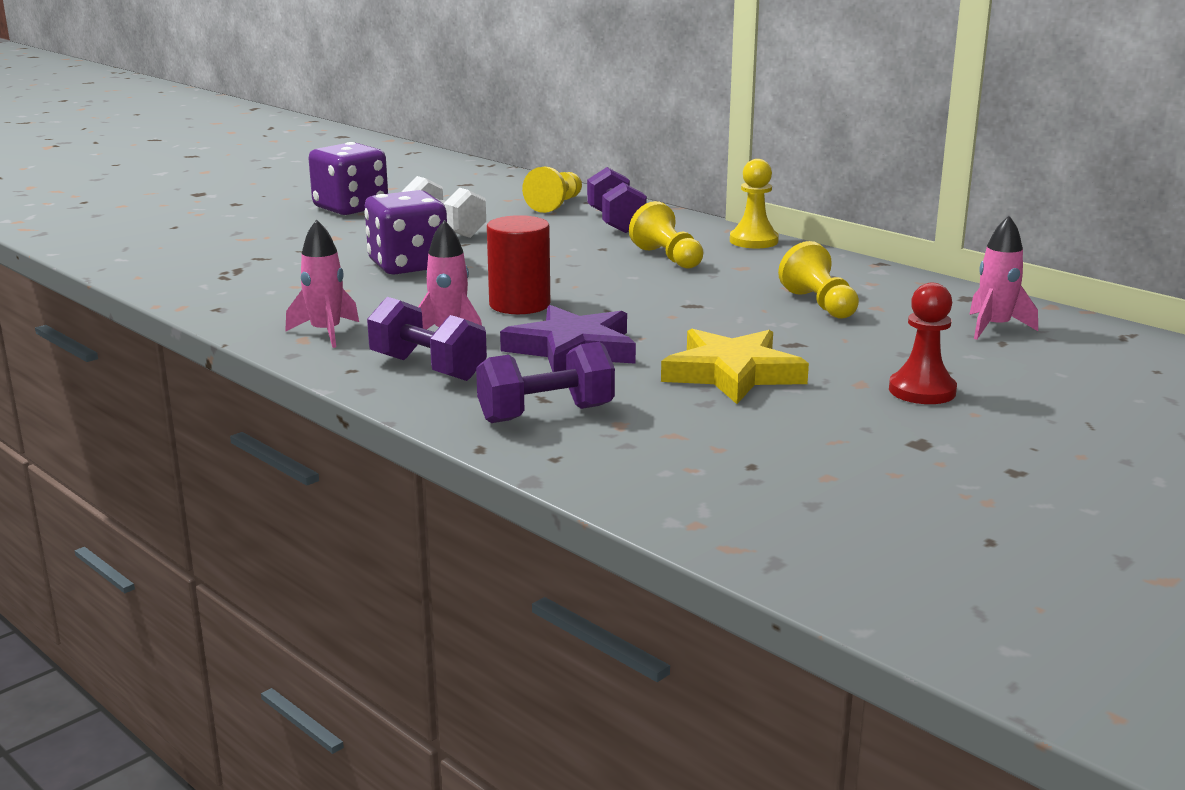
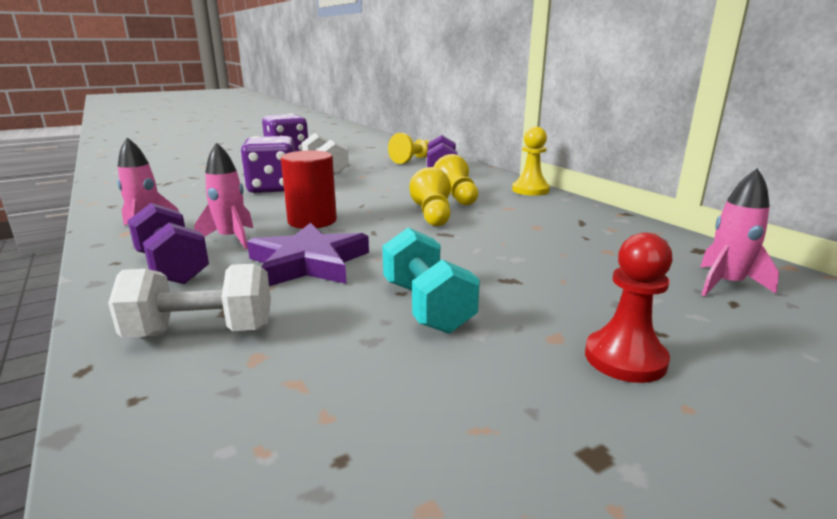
camera: 15 degrees right, 0 degrees up
(546, 414) = (202, 332): purple dumbbell -> white dumbbell
(732, 373) = (426, 306): yellow star -> turquoise dumbbell
(819, 304) = (556, 243): yellow pawn -> yellow pawn (432, 215)

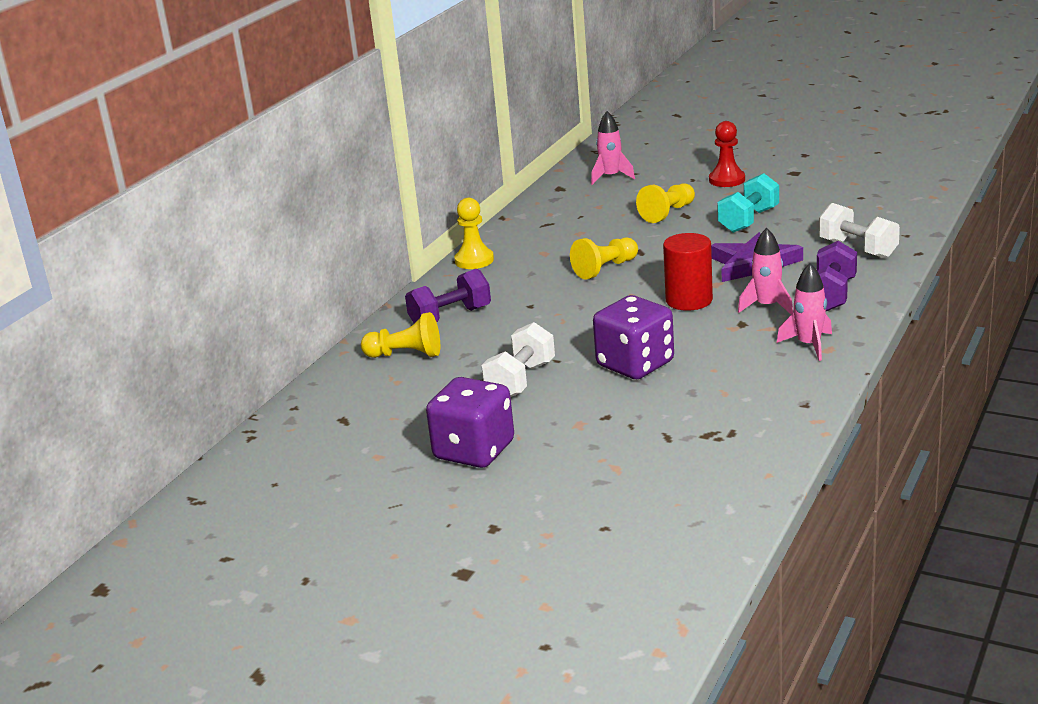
camera: 120 degrees left, 5 degrees up
(457, 197) = (539, 279): yellow pawn -> yellow pawn (668, 213)

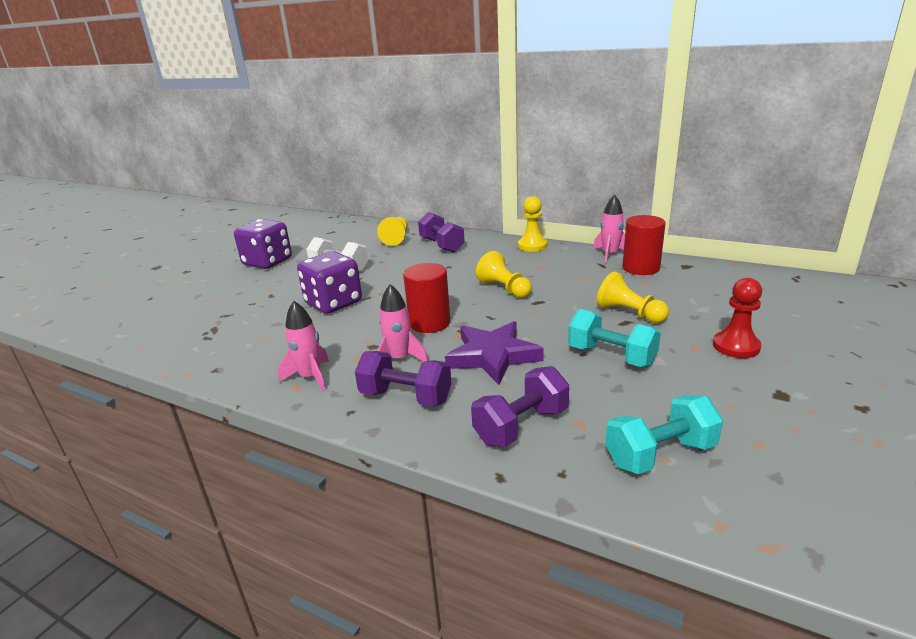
camera: 90 degrees right, 0 degrees up
(560, 207) = (641, 268): none -> red cylinder
(611, 177) = (723, 286): pink rocket -> pink rocket (610, 255)
(858, 249) = (521, 426): white dumbbell -> purple dumbbell
(875, 208) = (660, 454): none -> turquoise dumbbell

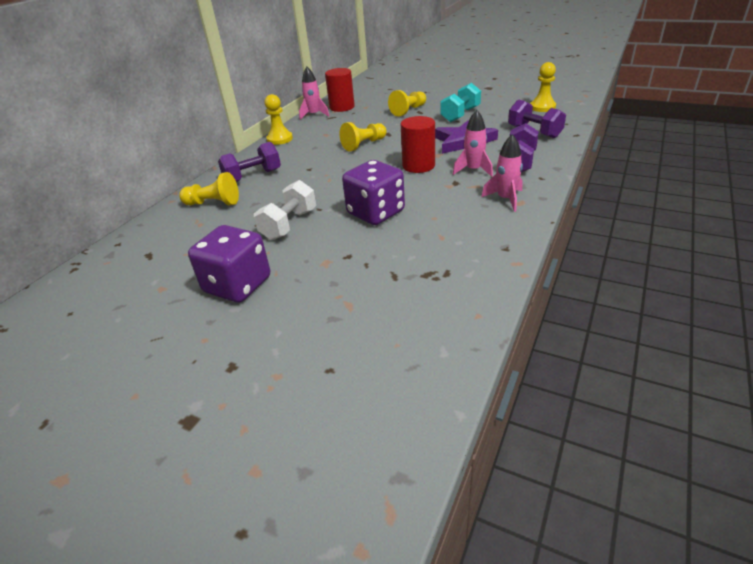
camera: 90 degrees left, 10 degrees up
(660, 454) = (542, 107): turquoise dumbbell -> yellow pawn
(736, 346) = (446, 92): red pawn -> none

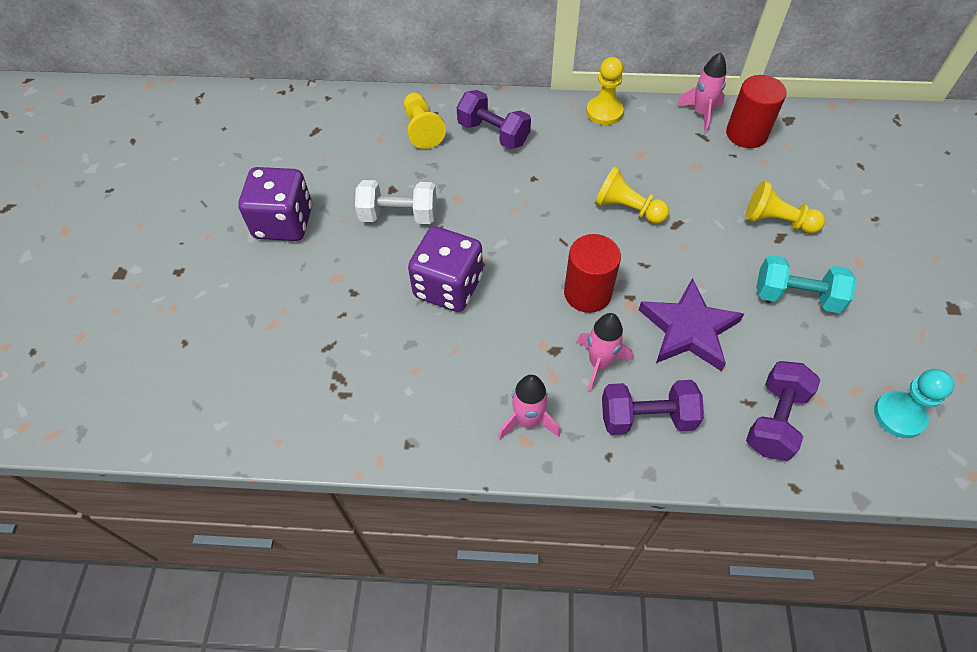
camera: 65 degrees right, 20 degrees up
(542, 107) = (899, 415): yellow pawn -> turquoise pawn

